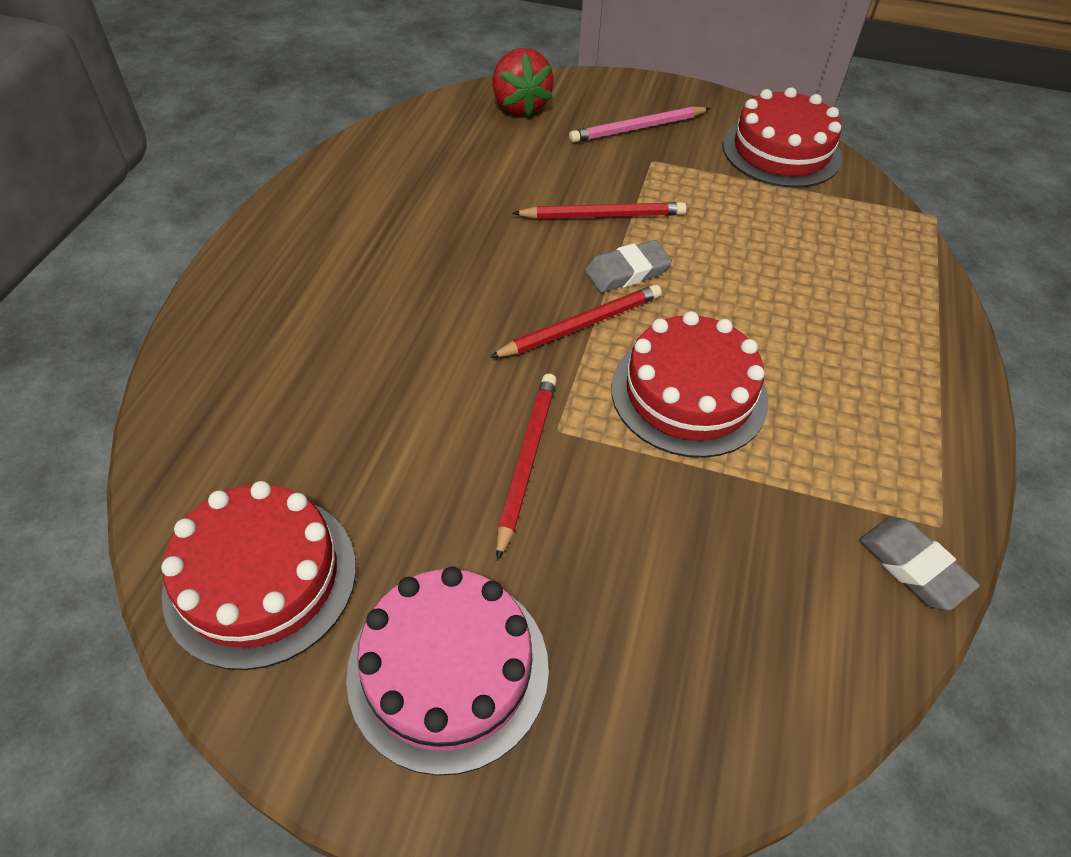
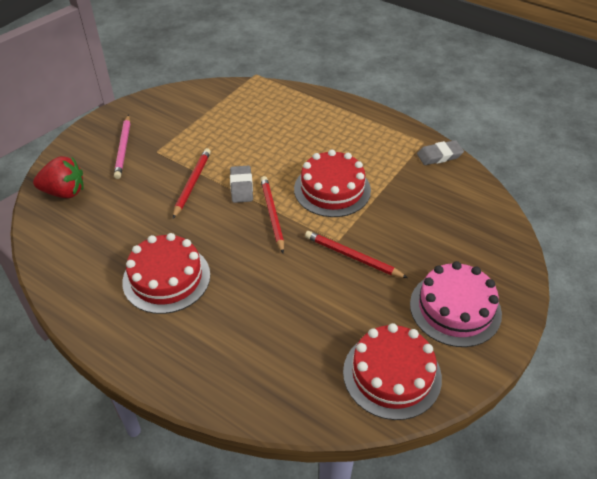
camera: 70 degrees left, 5 degrees down
(781, 151) = (179, 103): red cake -> red cake (166, 278)

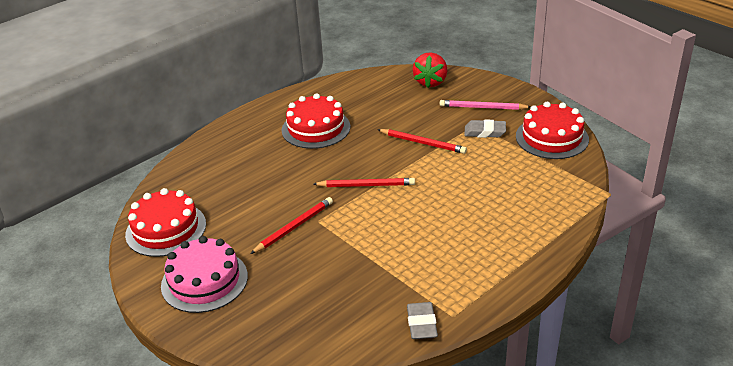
camera: 105 degrees right, 10 degrees down
(241, 187) = (410, 170): grey eraser -> grey eraser (485, 132)
(332, 189) = (388, 227): red cake -> red cake (552, 137)

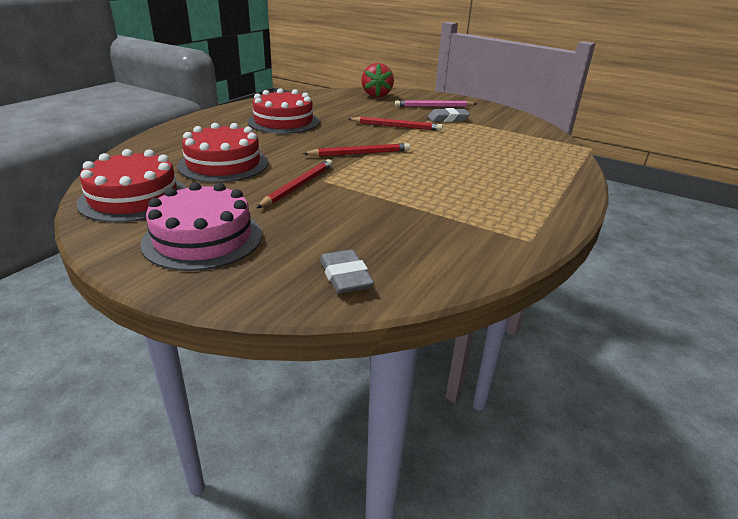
camera: 20 degrees left, 5 degrees down
(421, 324) = (502, 251): grey eraser -> grey eraser (345, 276)
(552, 137) = (508, 120): red cake -> red cake (223, 164)

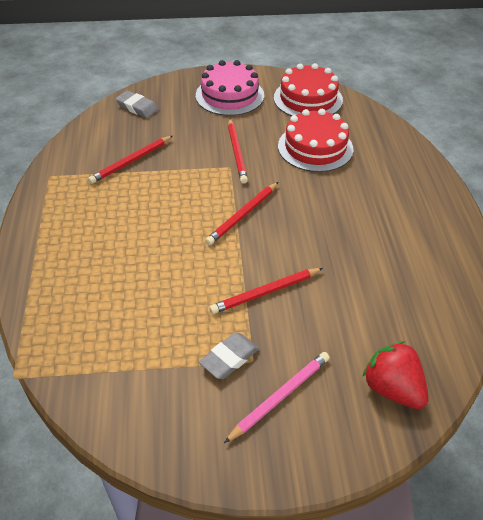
camera: 145 degrees right, 15 degrees up
(283, 121) = (375, 232): red cake -> none
(418, 218) = (131, 161): none -> red pencil

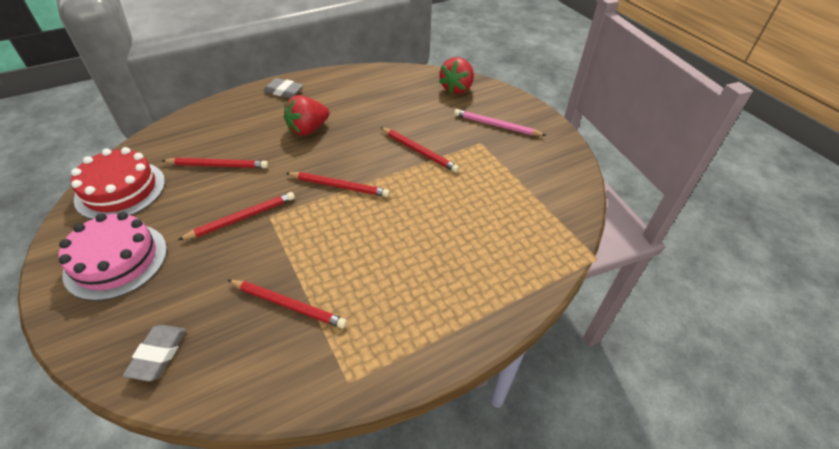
camera: 115 degrees left, 0 degrees up
(229, 358) = (487, 152): grey eraser -> grey eraser (284, 91)
(315, 147) = (218, 165): red cake -> red pencil
(348, 213) = (308, 129): none -> red strawberry

